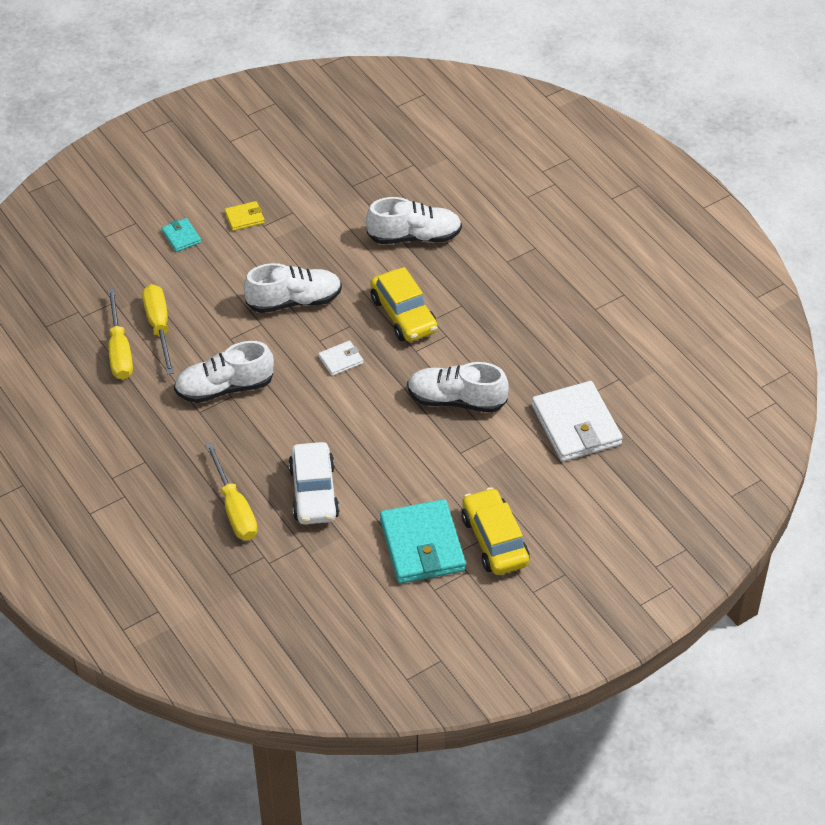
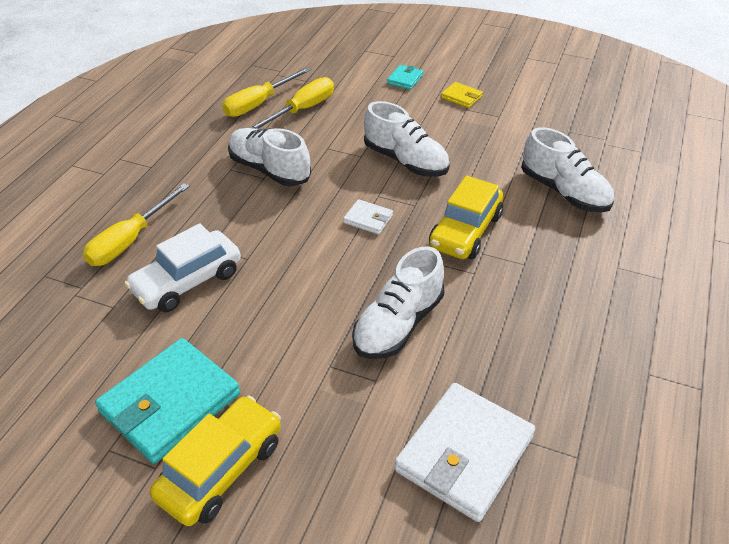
camera: 55 degrees right, 5 degrees down
(456, 400) = (398, 324): white shoe -> white shoe turned 120 degrees counterclockwise

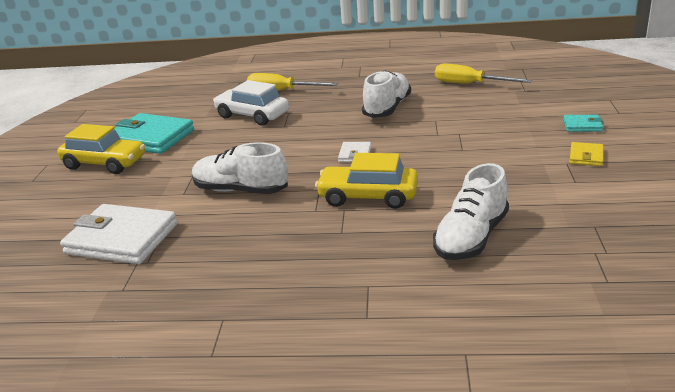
camera: 75 degrees right, 15 degrees down
(302, 110) = (478, 99): yellow screwdriver -> none
(405, 161) = (447, 152): white shoe -> none

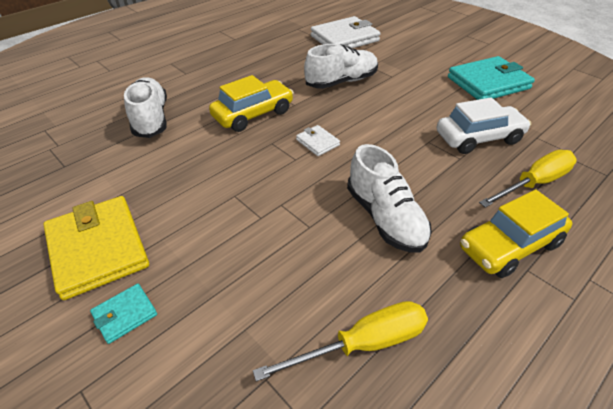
camera: 130 degrees right, 15 degrees up
(105, 163) = (460, 58): yellow car -> yellow car (509, 246)
(586, 156) = (98, 249): yellow wallet -> yellow wallet, size x2.15

